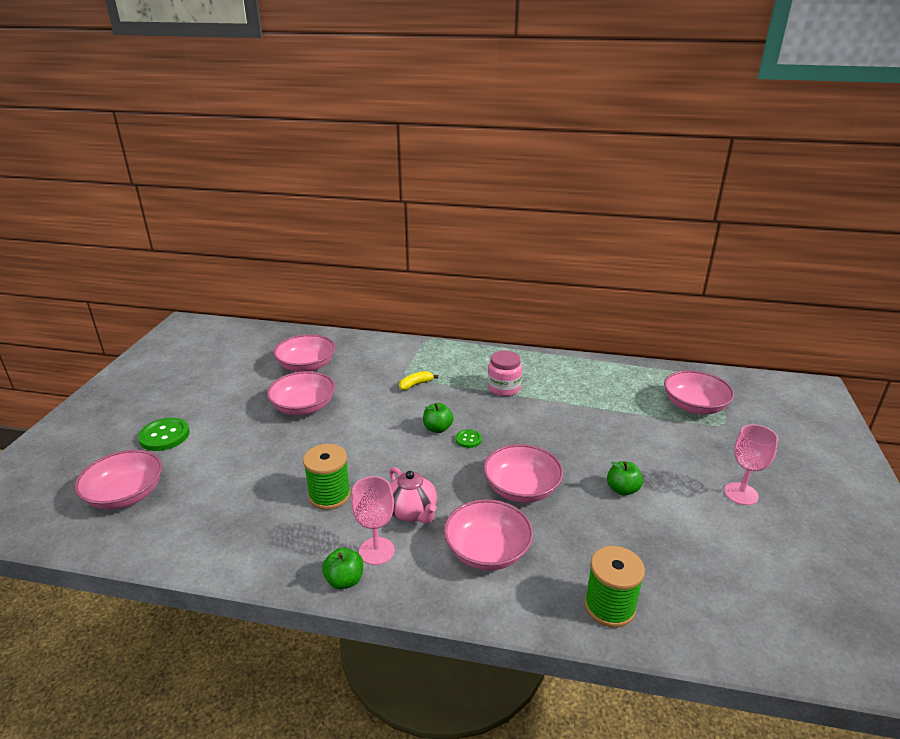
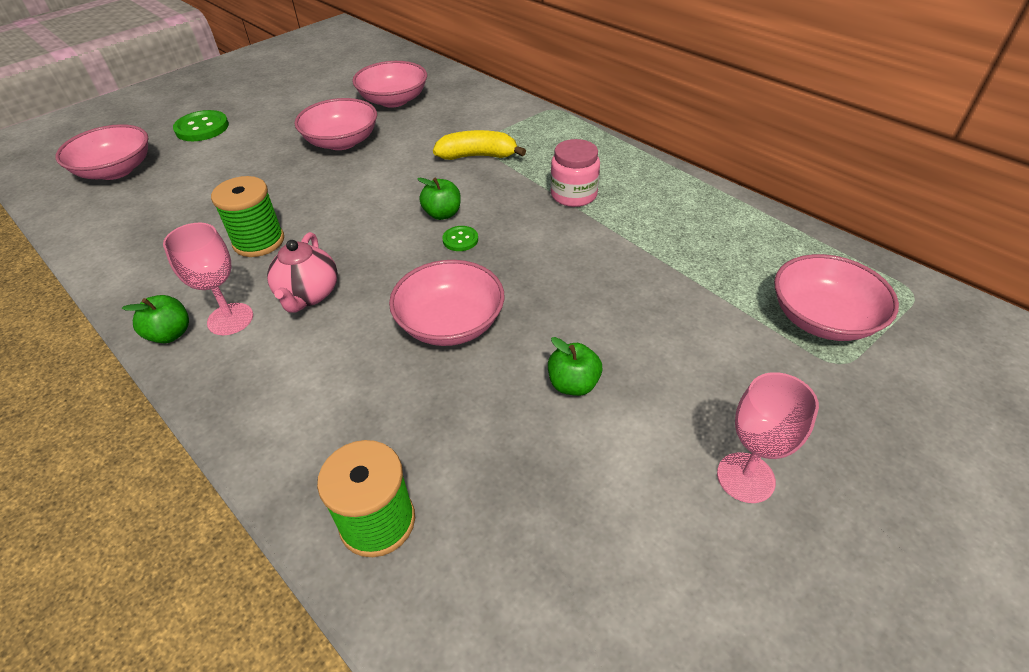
camera: 35 degrees right, 15 degrees up
(416, 384) = (478, 156): yellow banana -> yellow banana, size x1.60
(487, 551) = (328, 376): pink bowl -> none

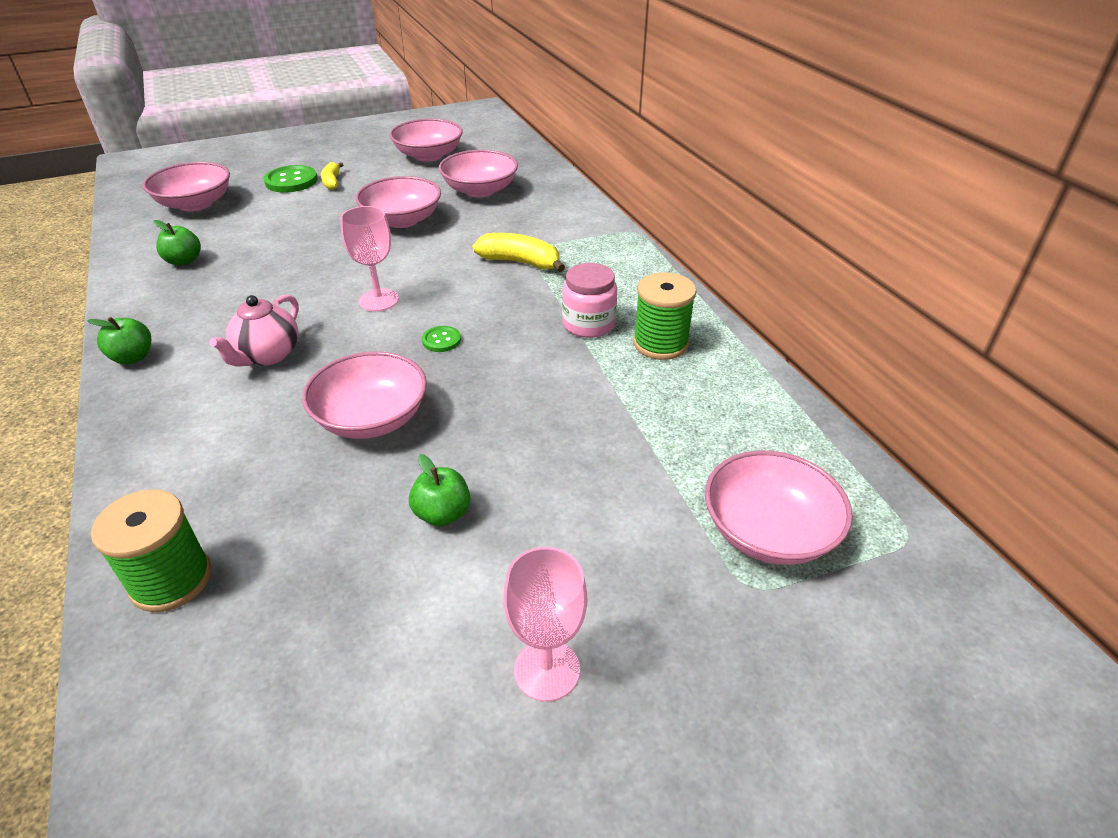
camera: 20 degrees right, 5 degrees down
(230, 319) = (188, 358): pink goblet -> pink goblet (378, 300)
(245, 120) = (332, 182): none -> yellow banana
(259, 241) = (262, 295): green spool -> green spool (660, 344)
(321, 78) = (428, 155): none -> pink bowl
(442, 214) = (443, 311): green apple -> green apple (184, 261)

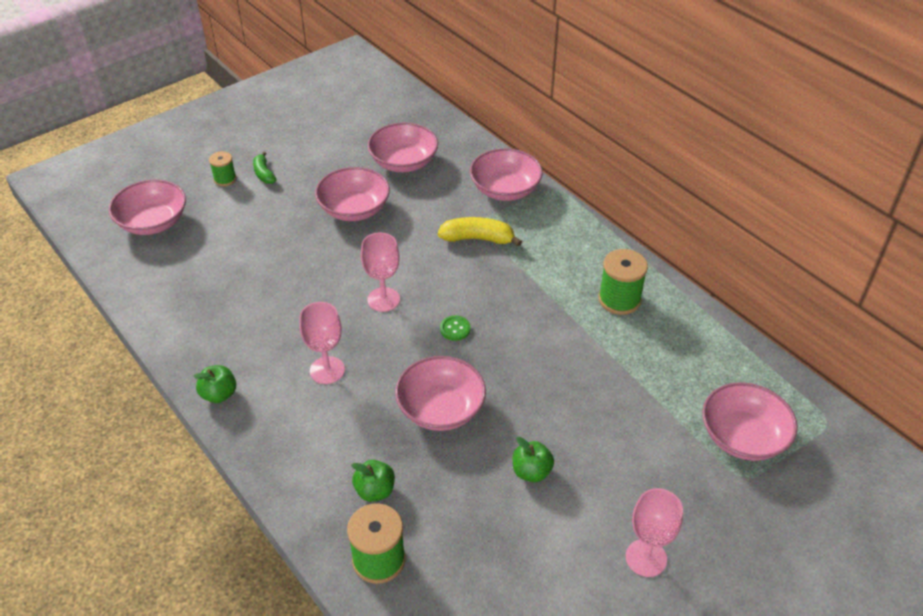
camera: 15 degrees left, 5 degrees up
(184, 261) = (190, 289): green apple -> green apple (375, 490)
(267, 355) = (327, 370): pink teapot -> pink goblet
(291, 181) = (225, 179): green button -> green spool
(332, 182) = (264, 174): yellow banana -> green banana
(428, 155) = (334, 125): pink bowl -> pink bowl (505, 189)
(588, 324) = (559, 291): pink jar -> none

